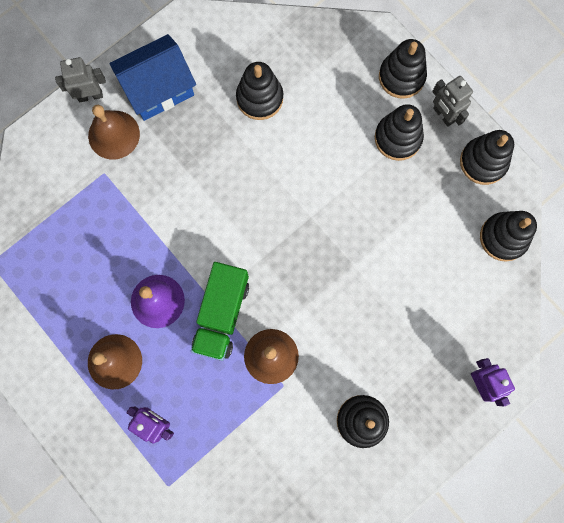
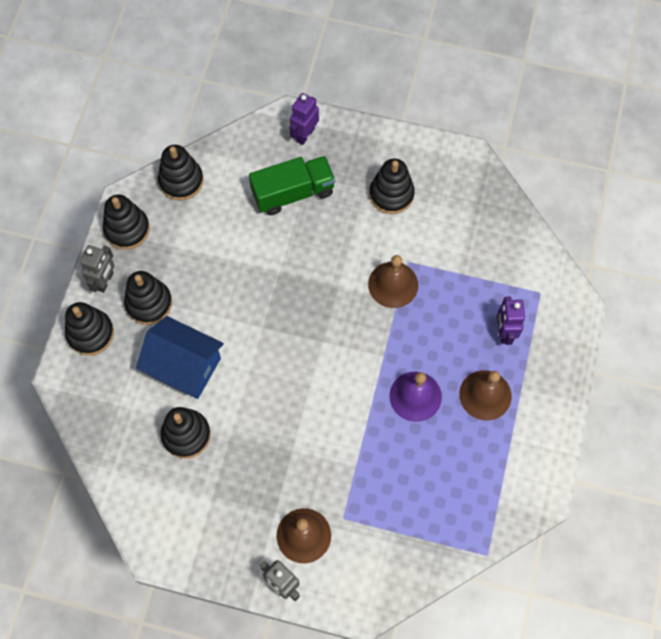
camera: 125 degrees left, 10 degrees down
(158, 88) = (235, 527): blue house -> blue house (184, 366)
(221, 315) = (389, 340): green truck -> green truck (293, 193)

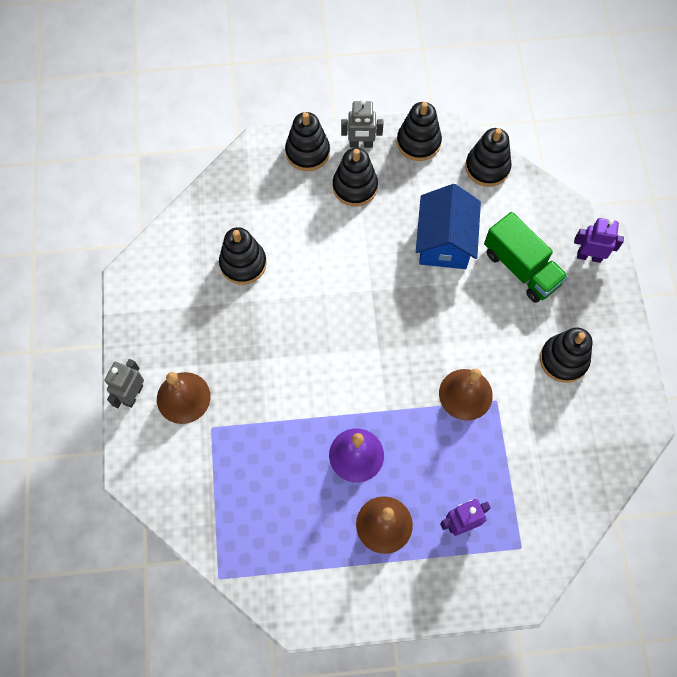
camera: 70 degrees right, 0 degrees up
(184, 366) = (306, 238): blue house -> blue house (444, 242)

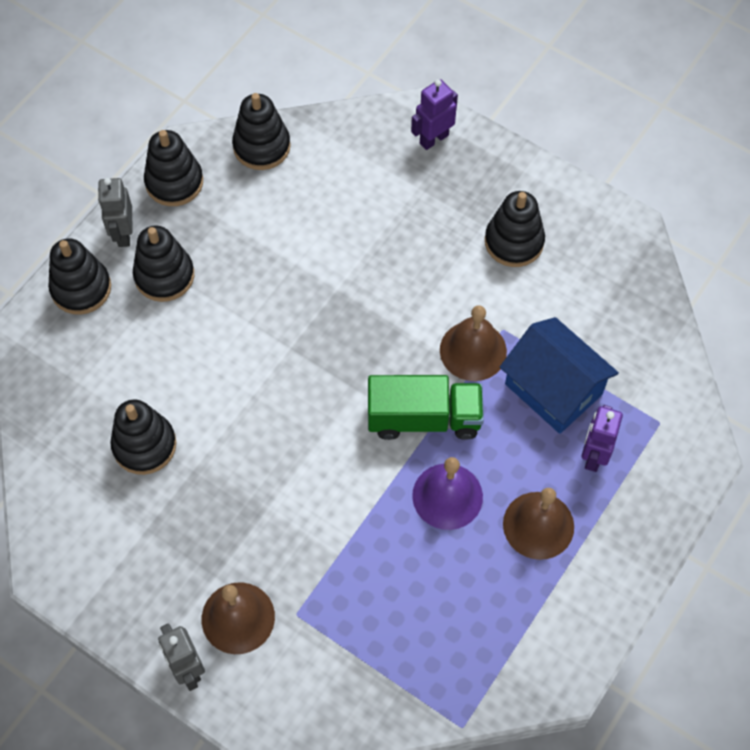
camera: 50 degrees left, 5 degrees down
(361, 144) = (123, 234): grey robot -> grey robot turned 135 degrees clockwise
(444, 242) = (302, 244): blue house -> blue house (553, 389)
(521, 268) = (392, 202): green truck -> green truck (424, 418)

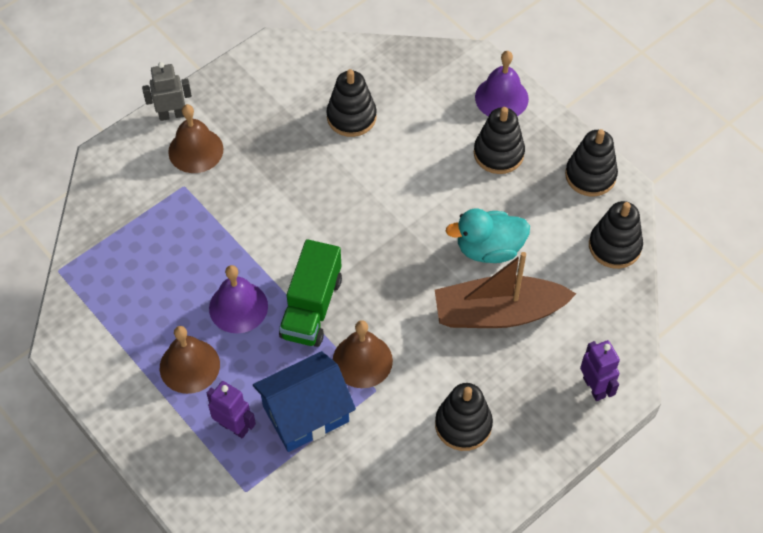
camera: 105 degrees right, 5 degrees down
(81, 288) = (501, 98): black stacking toy -> purple bell
(123, 234) = (546, 132): grey robot -> none
(297, 260) = (489, 249): none -> turquoise duck
(375, 236) = (498, 313): none -> brown boat

